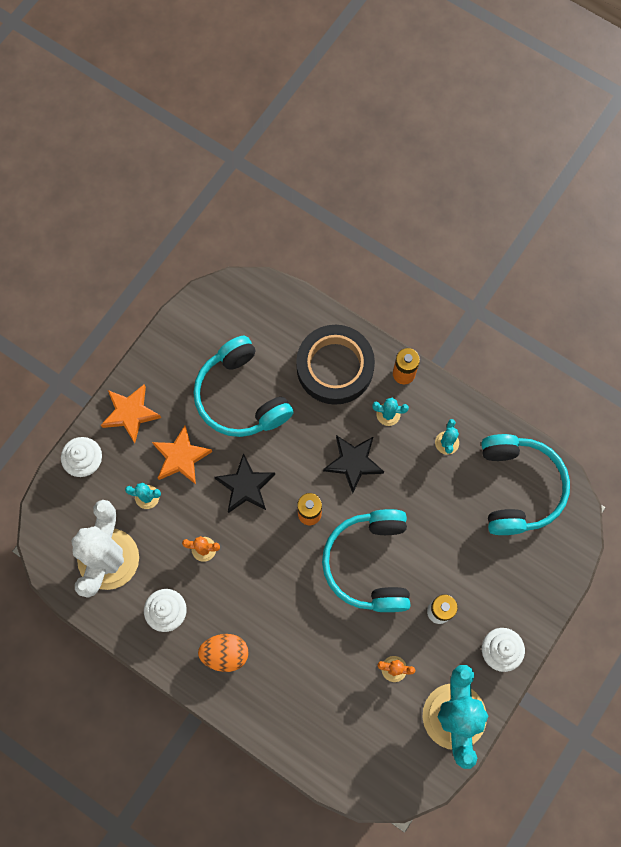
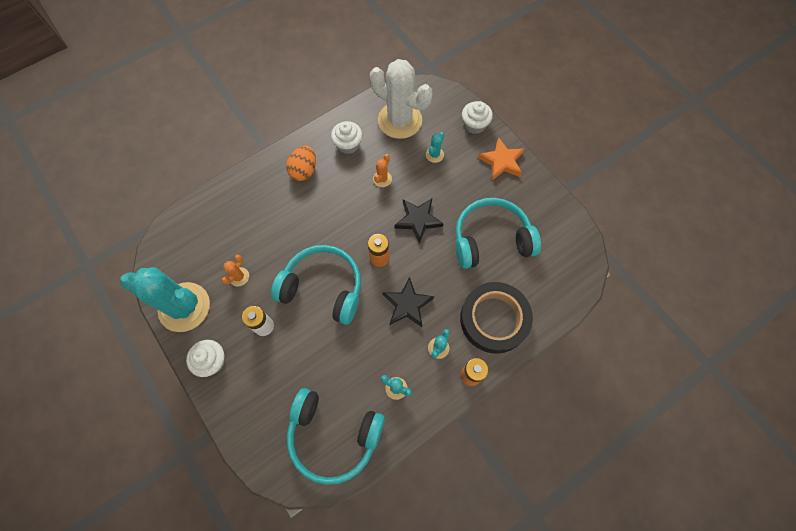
camera: 110 degrees right, 5 degrees down
(181, 457) = (456, 184): orange star -> none

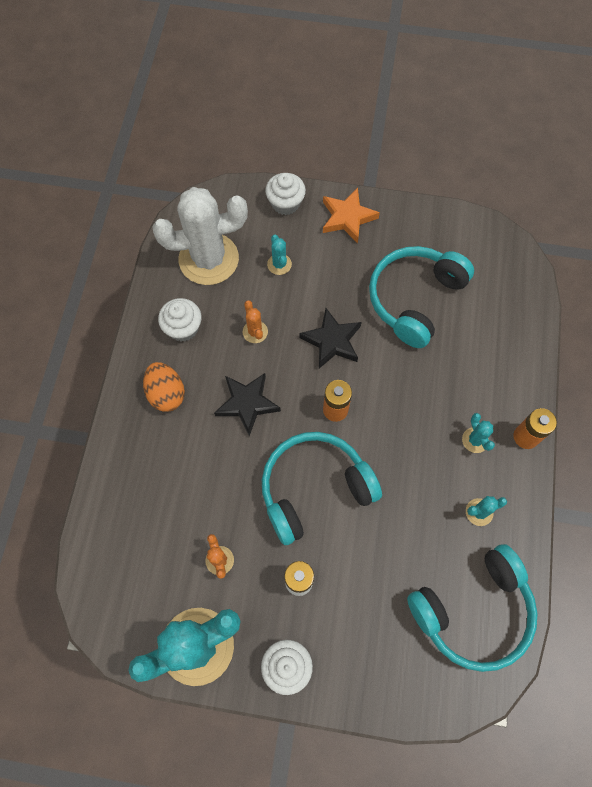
camera: 45 degrees left, 0 degrees up
(407, 304) = (407, 428): black star -> black star (247, 403)
(494, 319) = (492, 369): black tape -> none

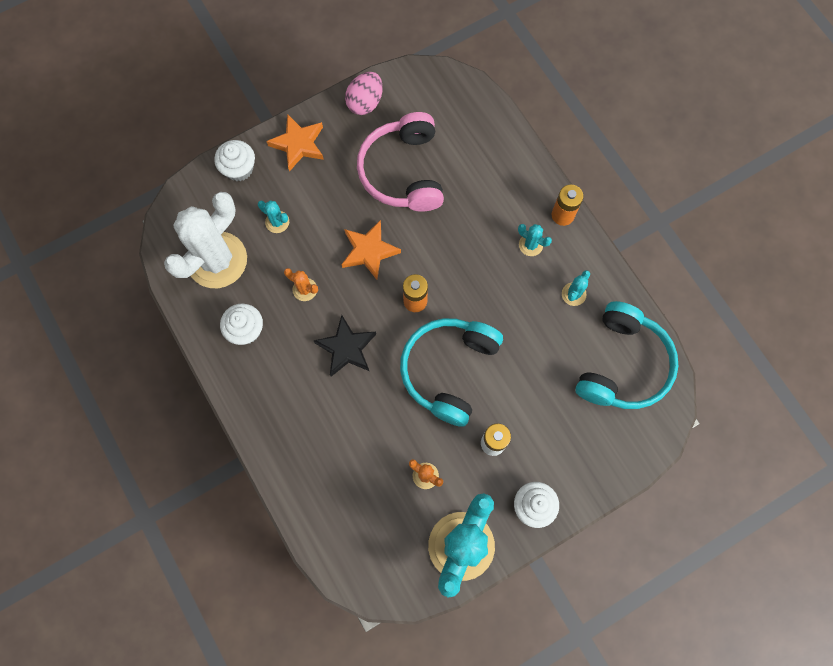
camera: 40 degrees left, 5 degrees up
(166, 394) = (278, 390): orange egg -> none
(332, 341) = (369, 251): black star -> orange star
(415, 299) = (403, 172): turquoise headphones -> pink headphones
(429, 223) = (365, 102): none -> pink egg

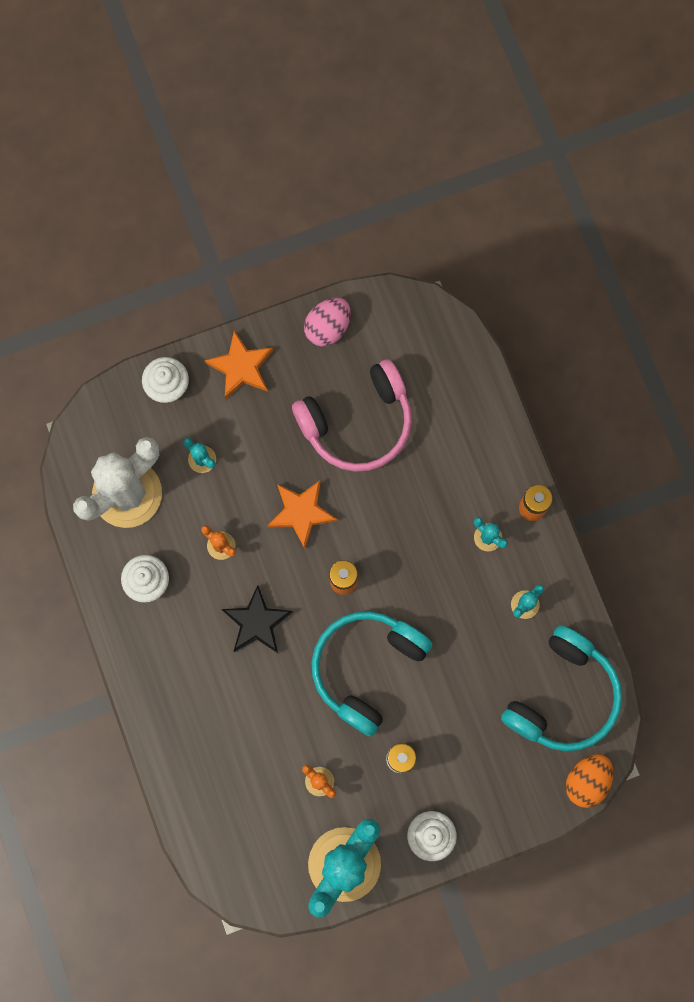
camera: 10 degrees right, 5 degrees up
(403, 172) = (357, 422): pink headphones -> pink headphones turned 120 degrees counterclockwise
(659, 433) = (586, 781): none -> orange egg

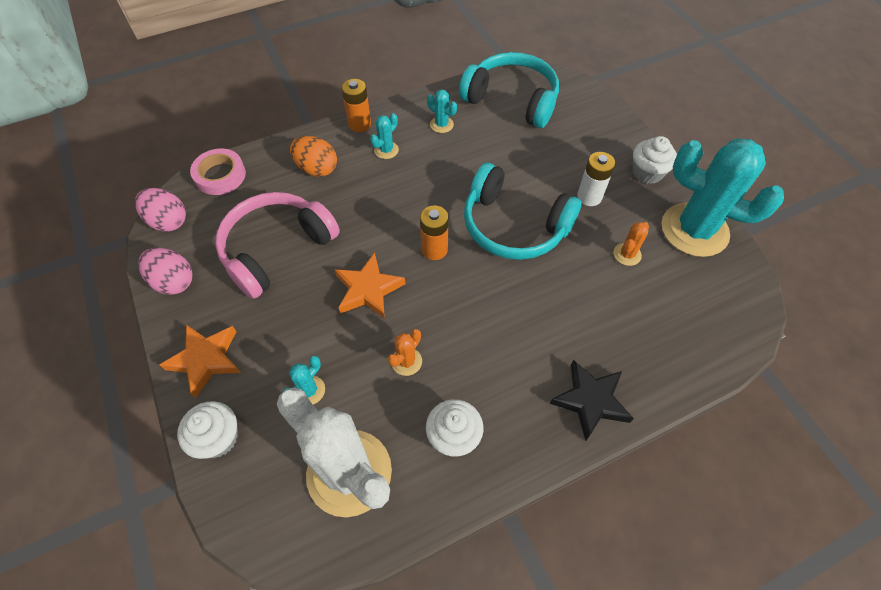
camera: 95 degrees left, 20 degrees down
(257, 623) = (485, 320): black star -> black star (590, 401)
(357, 422) = (277, 249): pink headphones -> pink headphones turned 105 degrees counterclockwise
(403, 311) = (168, 221): none -> pink egg
(462, 356) = (220, 175): none -> pink tape
(586, 781) = (574, 84): orange egg -> orange egg (317, 169)

